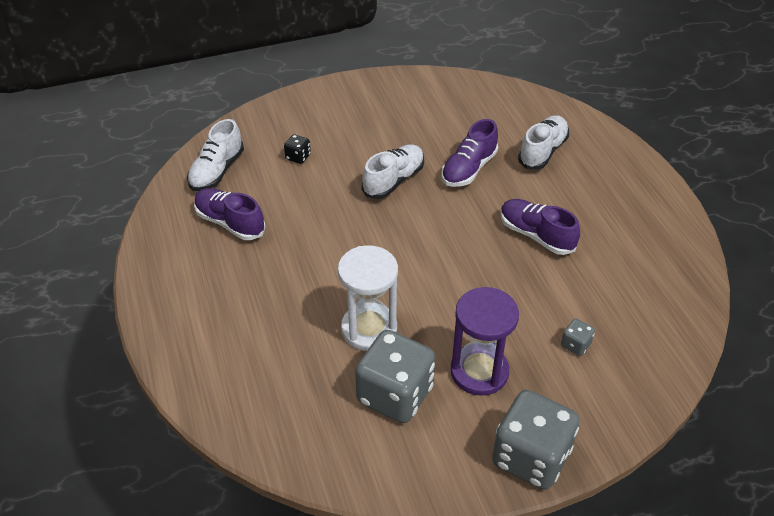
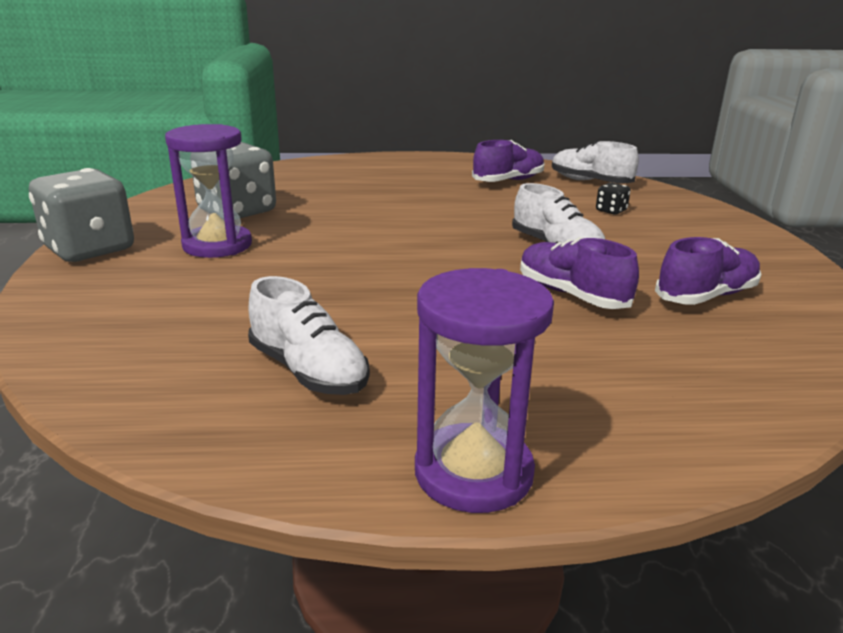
camera: 105 degrees right, 20 degrees down
(369, 329) = (325, 212): white hourglass -> none
(536, 235) = (400, 315): purple shoe -> purple shoe (706, 296)
(542, 151) = (612, 364): white shoe -> white shoe (308, 371)
(575, 345) = (186, 299): grey dice -> none
(653, 185) = (473, 472): none -> purple hourglass

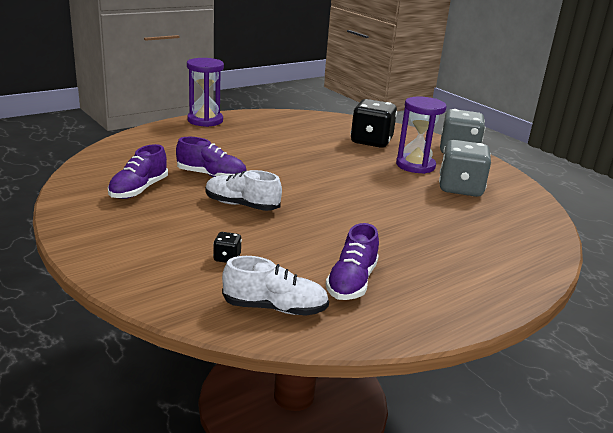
camera: 145 degrees right, 0 degrees up
(179, 299) = (371, 141): none -> black dice
(308, 371) = (282, 131): white shoe -> none

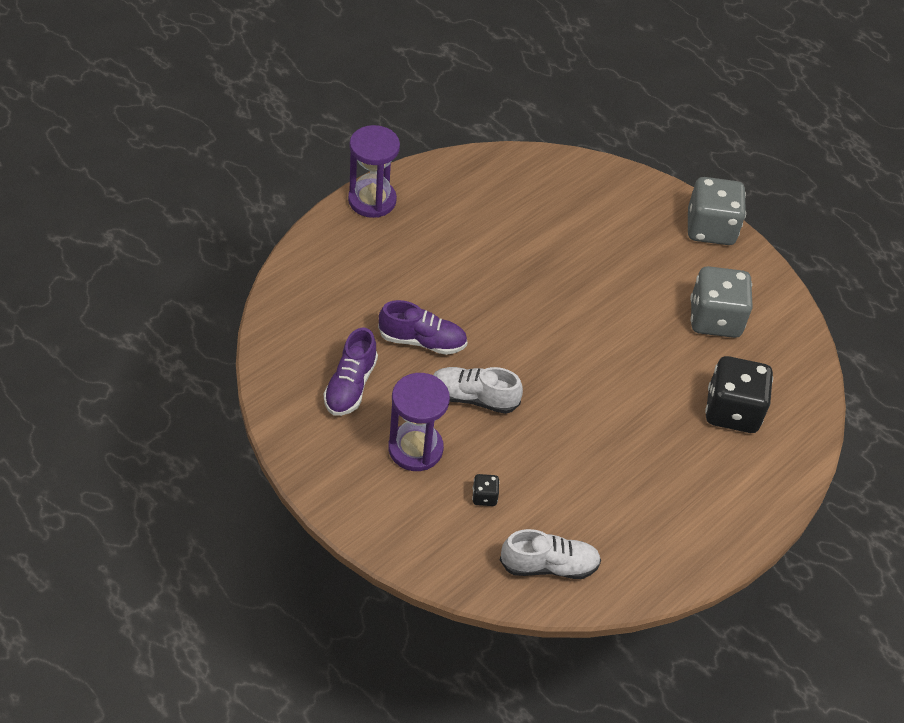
camera: 10 degrees left, 25 degrees up
(352, 282) = (614, 516): purple shoe -> none
(371, 141) = (598, 220): black dice -> black dice (732, 411)
(415, 165) = (659, 274): purple hourglass -> purple hourglass (415, 449)

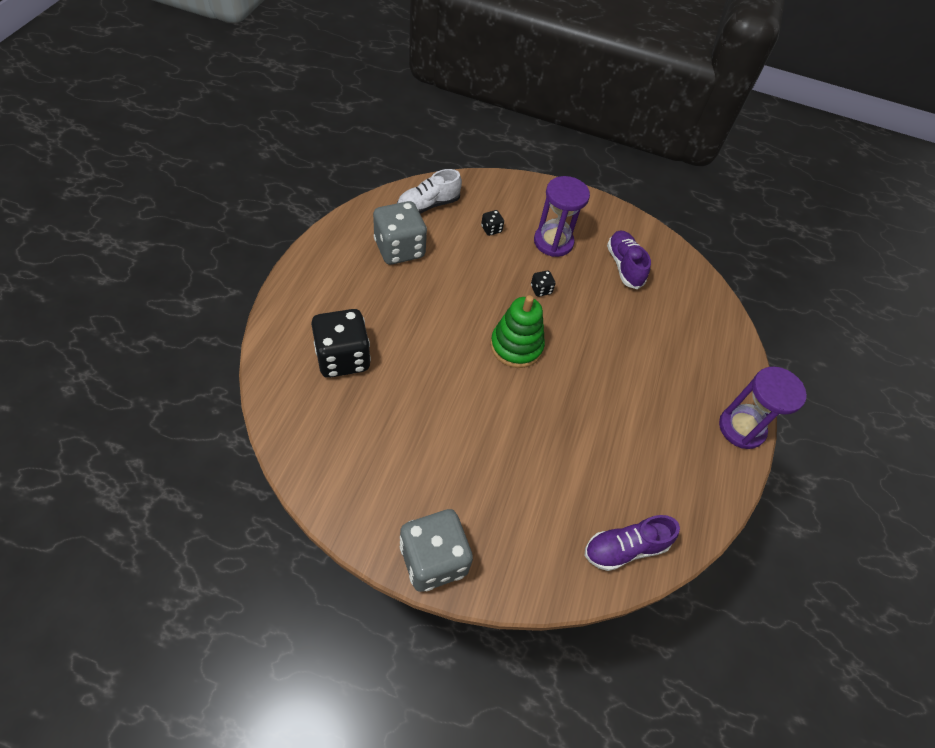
camera: 150 degrees right, 5 degrees up
(422, 341) = (605, 317): purple shoe -> purple shoe (625, 548)
(473, 398) = (541, 289): white shoe -> black dice
(542, 351) = (516, 346): none -> green stacking toy
(715, 319) = (388, 443): grey dice -> grey dice (399, 249)

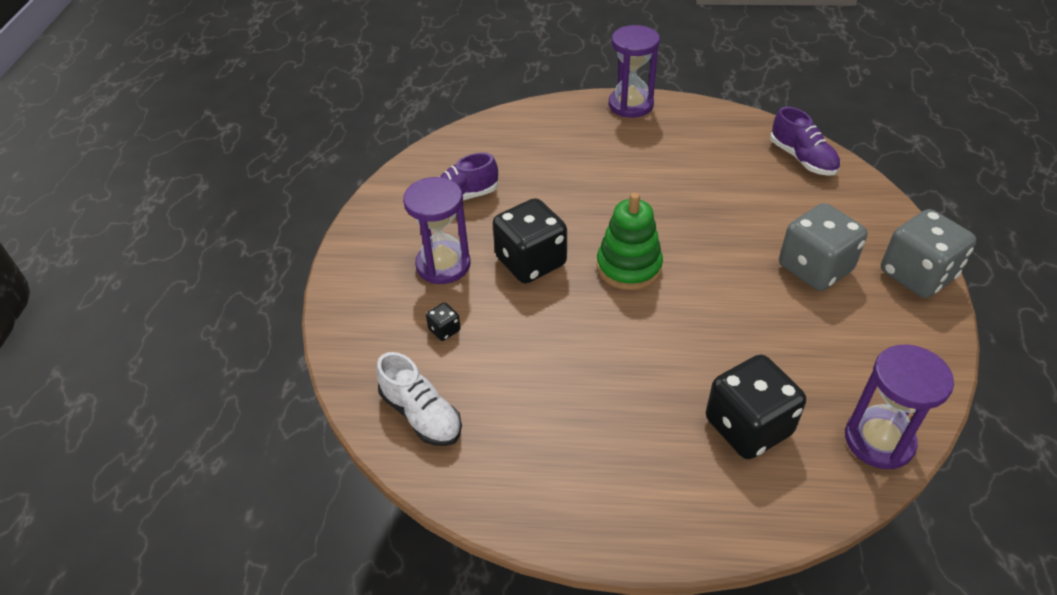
camera: 95 degrees left, 10 degrees down
(294, 429) = (879, 440): none -> purple hourglass
(399, 249) = (528, 423): grey dice -> grey dice (815, 268)
(541, 289) = (531, 262): black dice -> black dice, size x2.37

